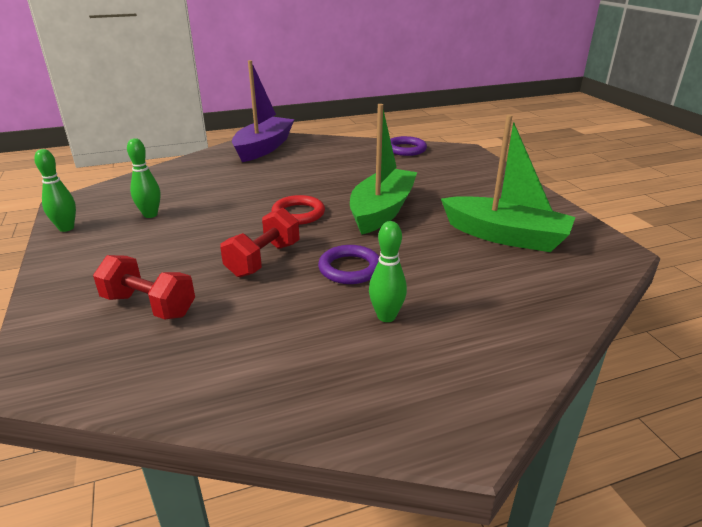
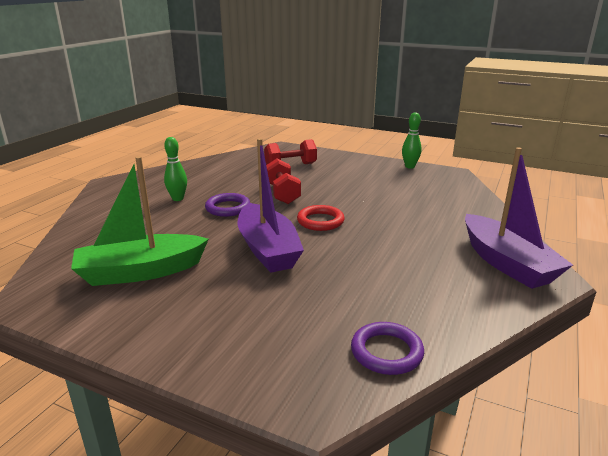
camera: 135 degrees right, 5 degrees down
(150, 215) = (396, 185): green bowling pin -> none
(382, 211) = (267, 249): green boat -> purple boat

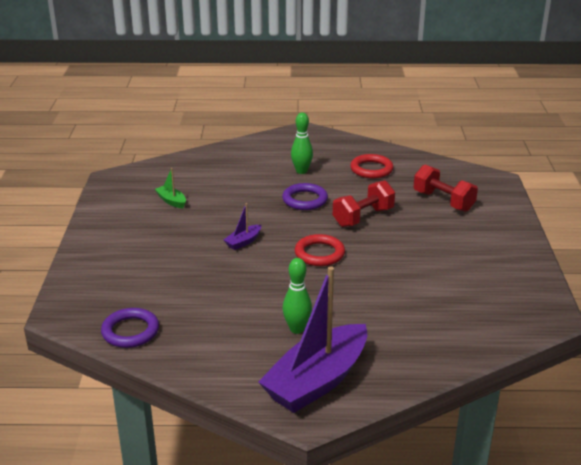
camera: 65 degrees right, 5 degrees up
(140, 272) = (171, 201): green boat -> green boat, size x0.41
(214, 175) = (371, 169): none -> red ring
(267, 249) = (243, 242): purple boat -> purple boat, size x0.41
(410, 166) = (535, 279): green bowling pin -> green bowling pin (297, 329)

